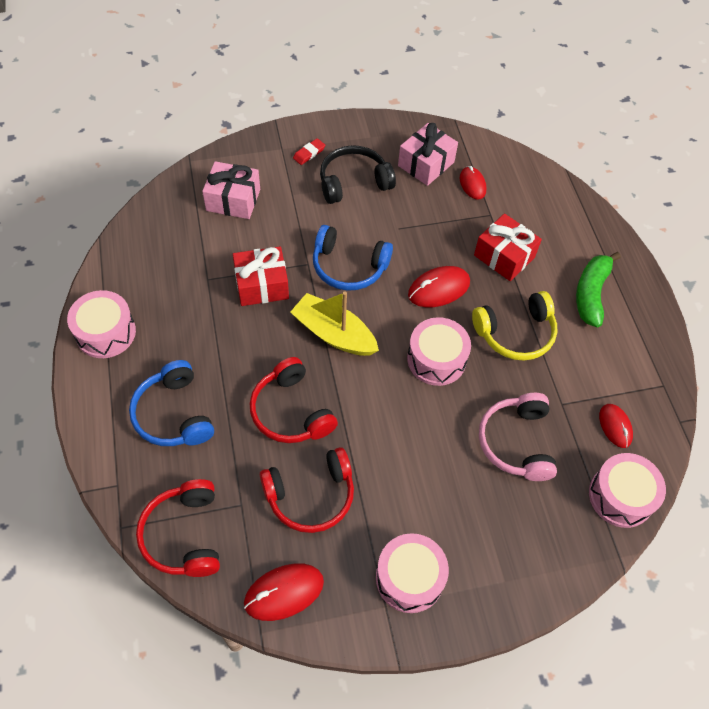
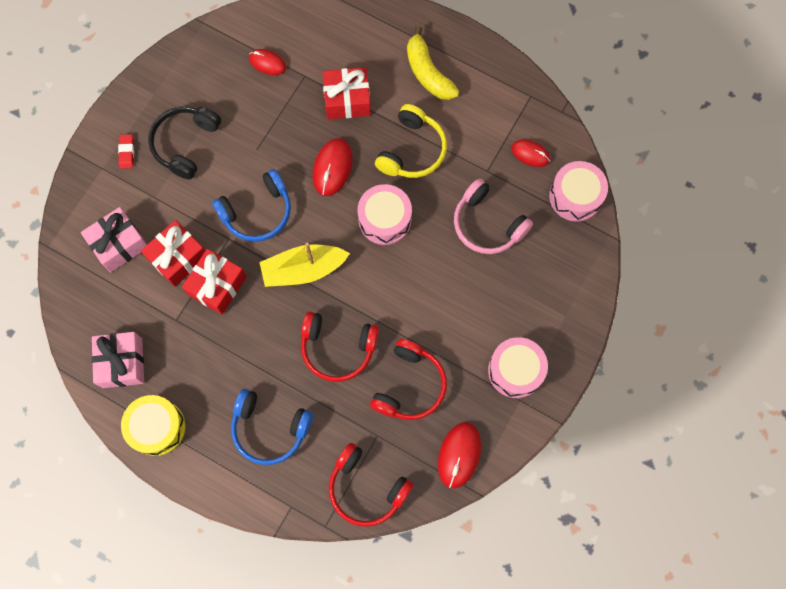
camera: 45 degrees left, 15 degrees up
(106, 332) = (157, 427): pink drum -> yellow drum
(259, 243) = (178, 258): none -> red gift
(426, 164) = (218, 78): pink gift -> pink gift (122, 363)
(591, 293) = (428, 72): green banana -> yellow banana

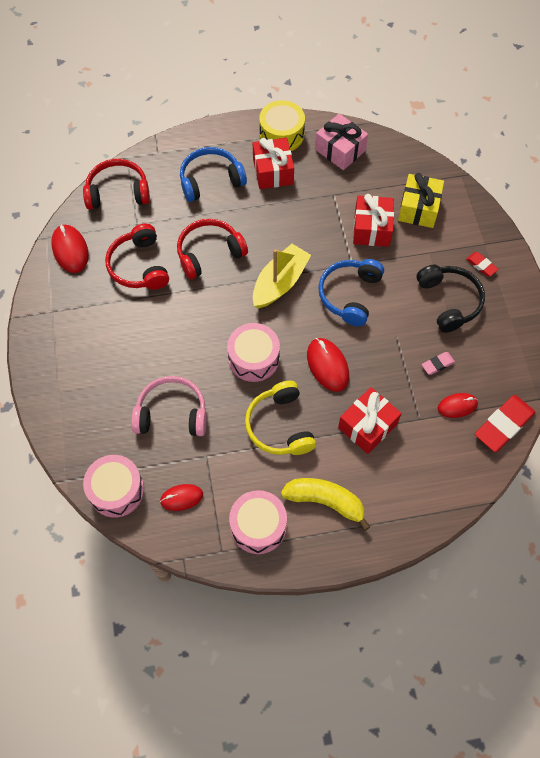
camera: 140 degrees right, 10 degrees down
(119, 244) = (418, 208): pink gift -> yellow gift
(217, 286) = (328, 231): red gift -> red gift (273, 171)
(248, 103) = (437, 364): none -> pink eraser
(249, 25) = (503, 425): none -> red eraser
(515, 370) = (69, 327): pink drum -> pink drum (258, 526)

